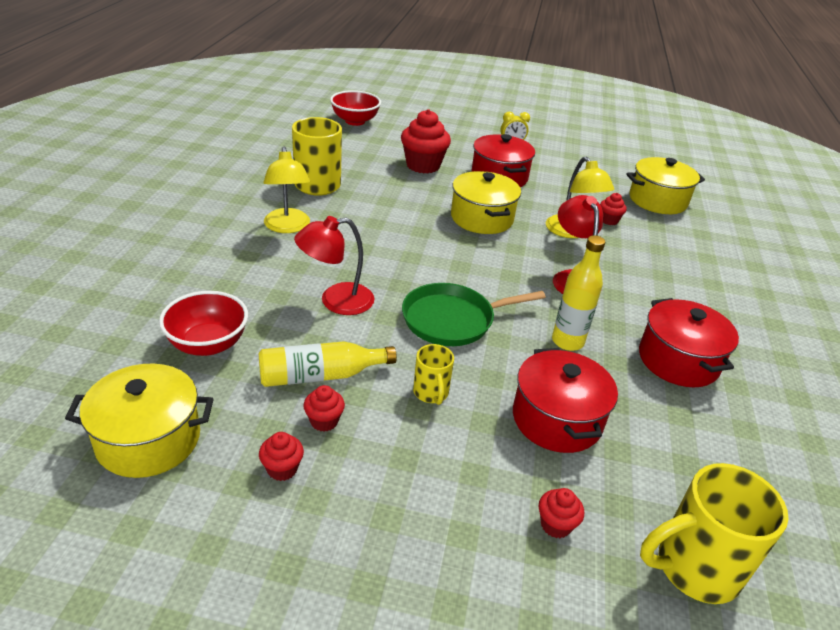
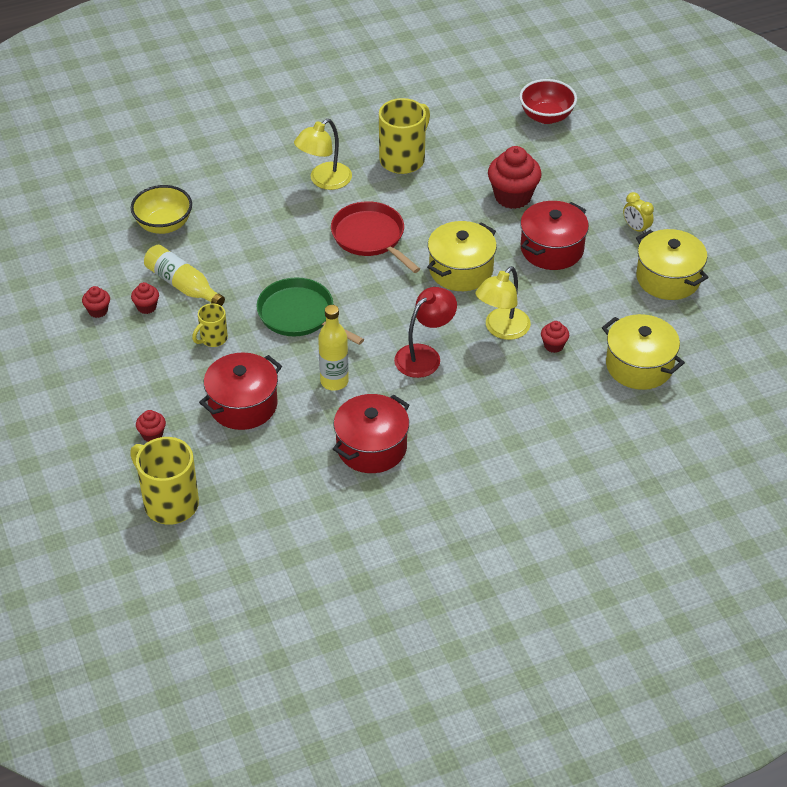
camera: 60 degrees right, 10 degrees up
(148, 440) = (74, 252): yellow pot -> yellow pot (668, 278)
(208, 344) = (164, 225): red bowl -> yellow bowl
(336, 301) = (262, 252): red lamp -> none
(391, 238) = (370, 237): none -> red pan

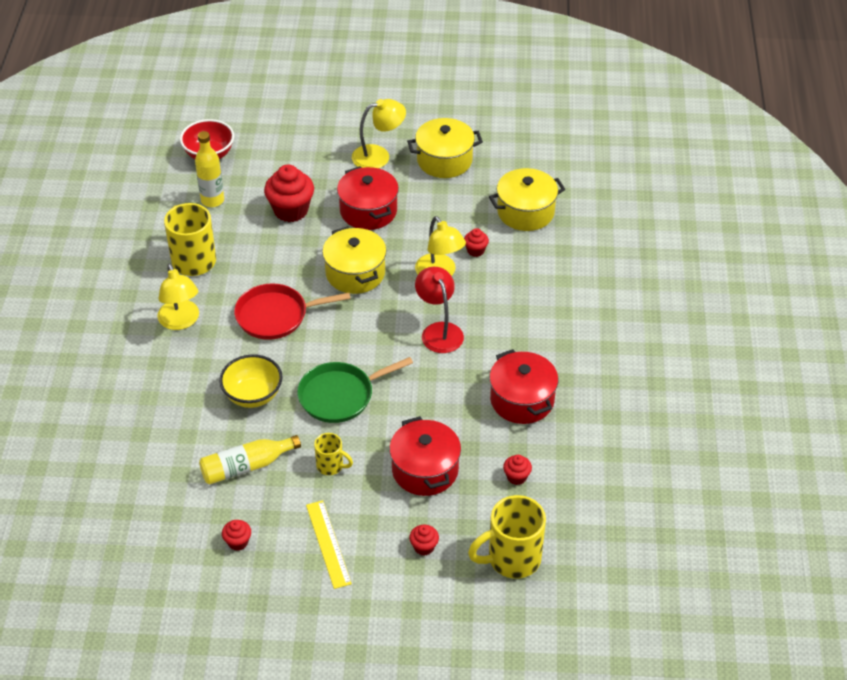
camera: 65 degrees left, 0 degrees up
(124, 369) = (328, 544): none -> yellow ruler
(146, 307) = (257, 502): red cupcake -> red cupcake (516, 477)
(164, 225) = (154, 456): yellow bowl -> yellow bowl (253, 395)
(213, 339) = (331, 466): yellow mug -> yellow mug turned 45 degrees counterclockwise
(334, 381) = (434, 399): yellow bottle -> yellow bottle (212, 200)
(636, 228) = (378, 156): yellow clock -> yellow lamp

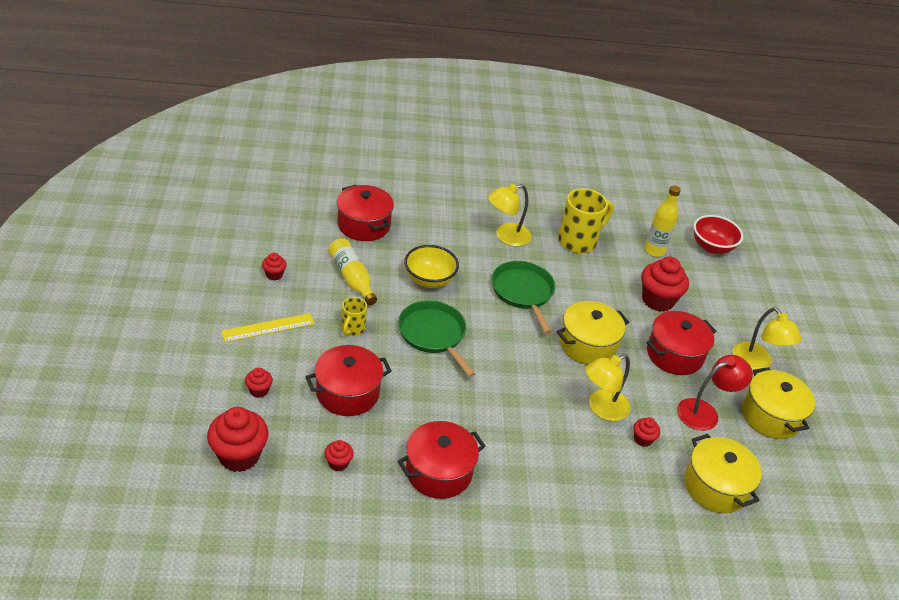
camera: 80 degrees right, 5 degrees down
(149, 455) = (363, 225): none -> red pot
(275, 316) = (523, 292): red pan -> green pan
(439, 331) = (523, 406): red lamp -> red lamp (705, 412)
(512, 559) = (239, 456): yellow mug -> red cupcake

